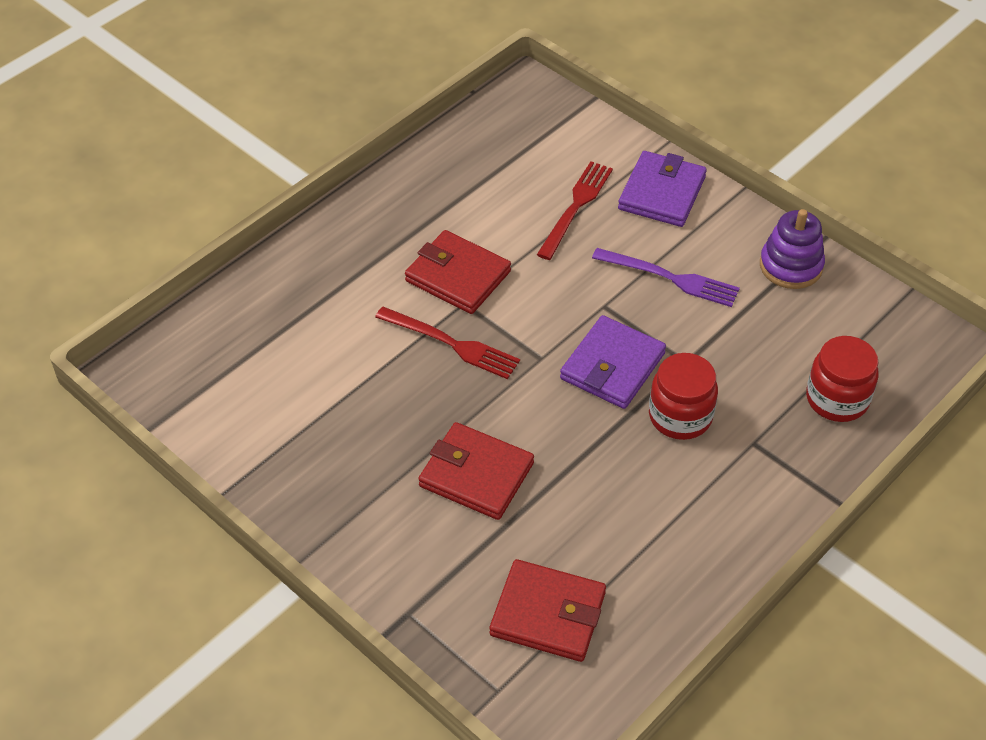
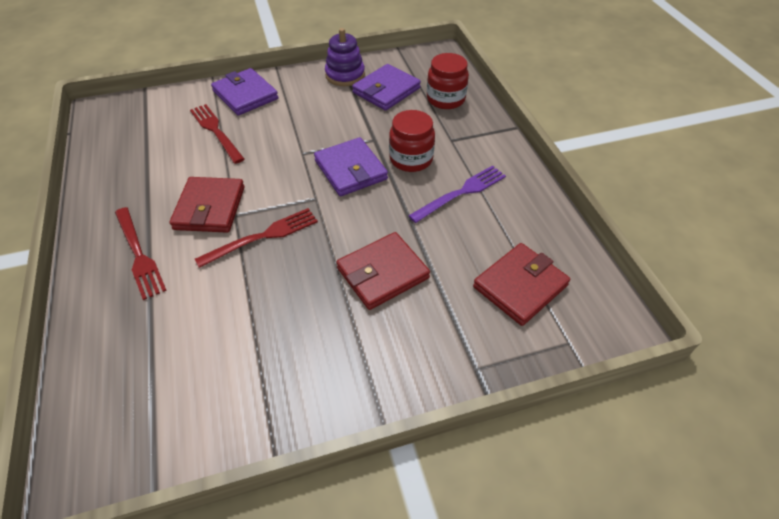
camera: 60 degrees left, 0 degrees up
(359, 261) = (139, 255): none -> red fork
(458, 276) = (209, 208): red wallet -> red wallet turned 60 degrees counterclockwise
(670, 278) = (309, 119): purple fork -> purple fork (461, 193)
(797, 325) = (386, 90): none -> purple wallet

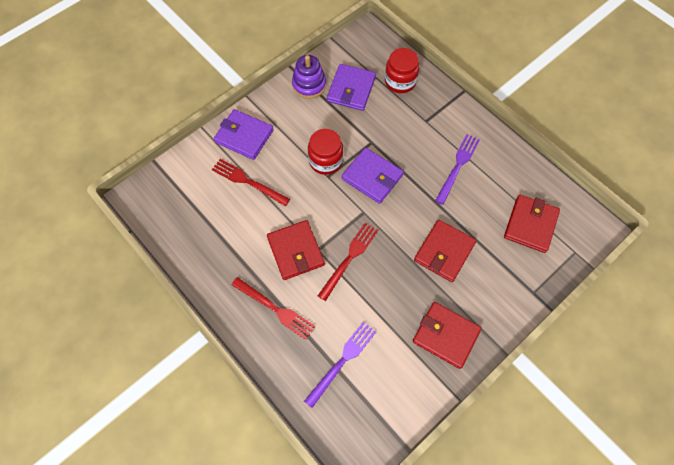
camera: 25 degrees left, 15 degrees up
(164, 342) = (342, 361): none -> purple fork
(316, 370) = (446, 335): none -> red wallet
(411, 159) = (408, 150): red jar -> red jar (325, 161)

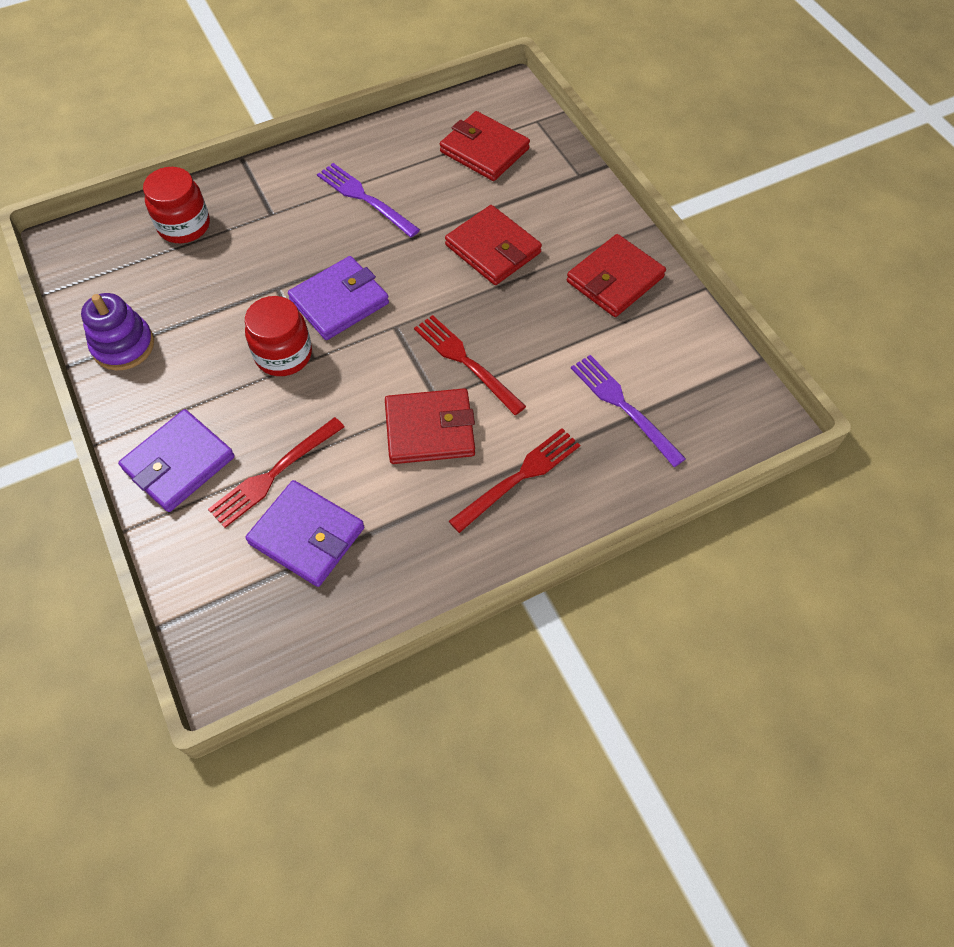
camera: 75 degrees left, 5 degrees down
(351, 89) = (164, 291): purple wallet -> purple wallet (307, 536)

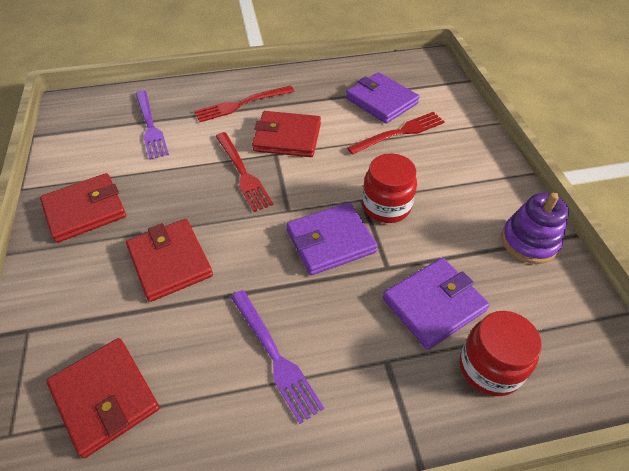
camera: 165 degrees left, 10 degrees down
(179, 463) = (467, 150): purple wallet -> purple wallet (434, 305)

